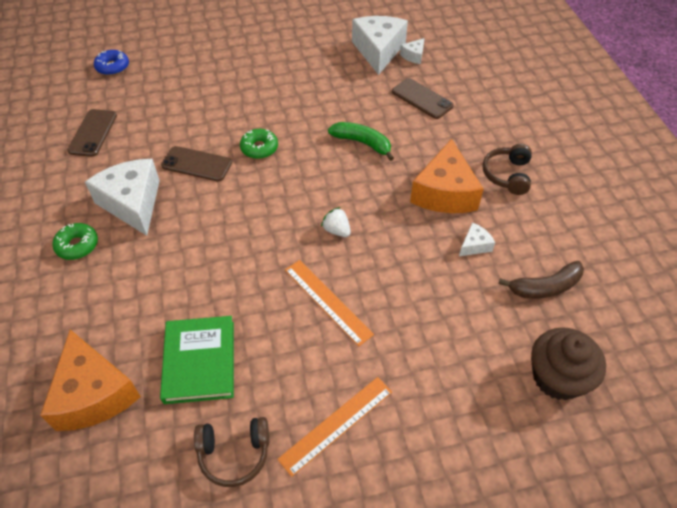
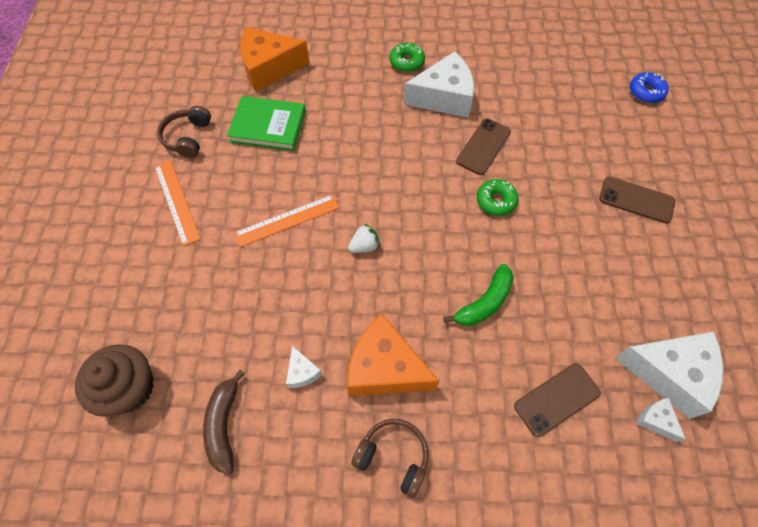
camera: 105 degrees right, 10 degrees up
(93, 133) = (543, 74): brown phone -> brown phone (636, 200)

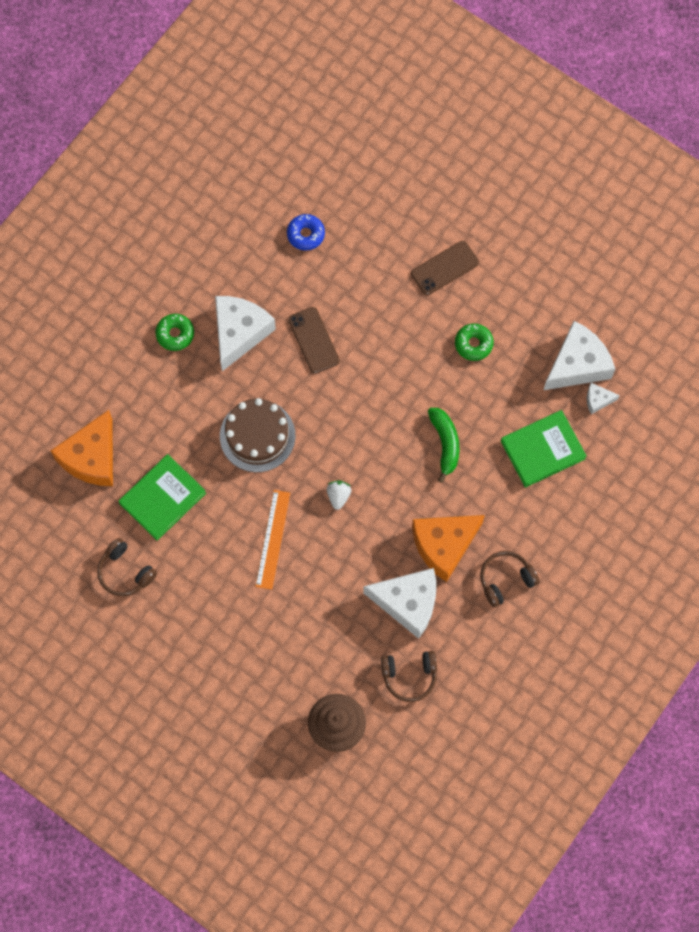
camera: 55 degrees left, 10 degrees up
(177, 202) = (191, 615): orange ruler -> none
(224, 425) = (409, 676): brown banana -> brown headphones
(302, 372) = (408, 603): white cheese -> white cheese, size x2.22
(370, 156) = (257, 436): none -> brown cake
(496, 201) = (370, 370): green donut -> green donut (473, 344)
(556, 399) = (542, 450): brown phone -> green book
(646, 92) = (356, 167): blue donut -> blue donut (305, 234)

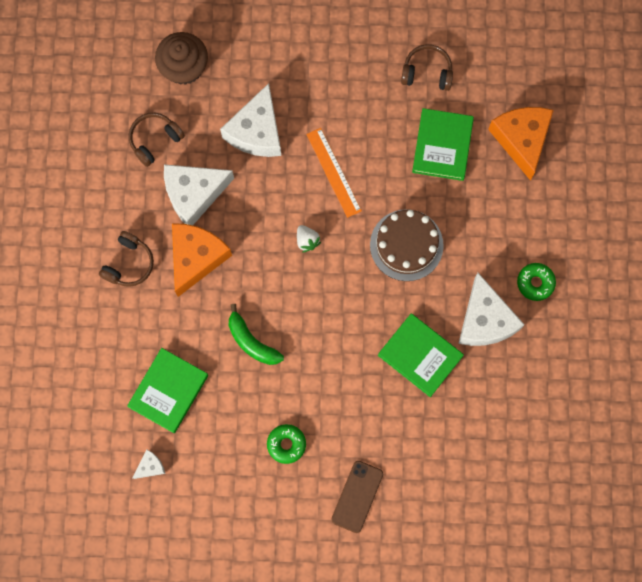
camera: 145 degrees right, 5 degrees up
(305, 234) = (495, 444): blue donut -> none
(314, 340) = (420, 355): brown phone -> green book
(577, 364) = (187, 486): white cheese -> white cheese (256, 131)

